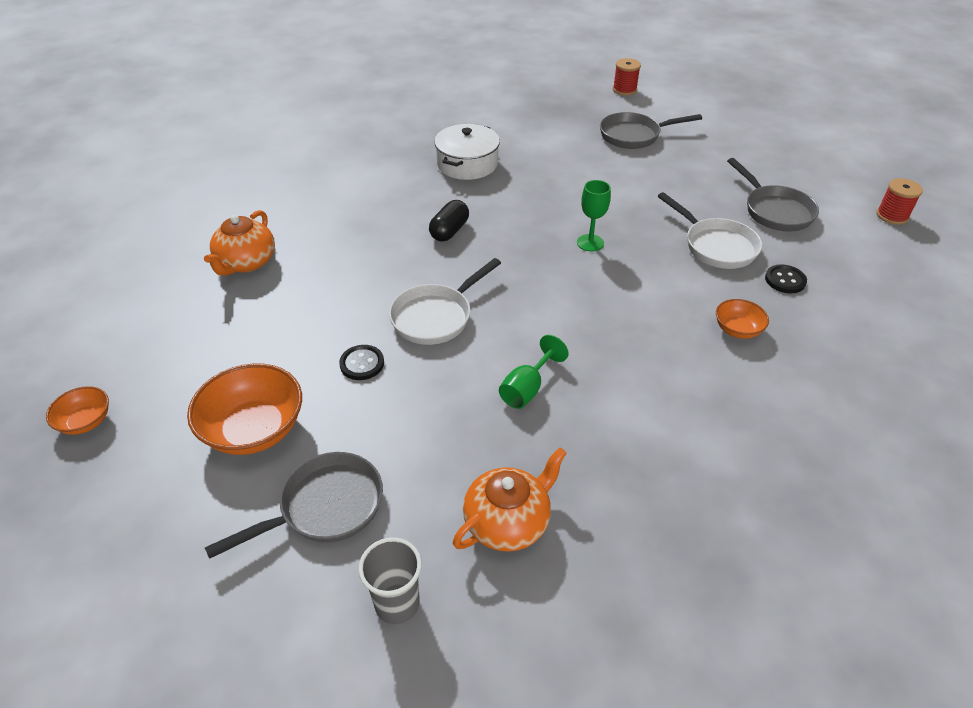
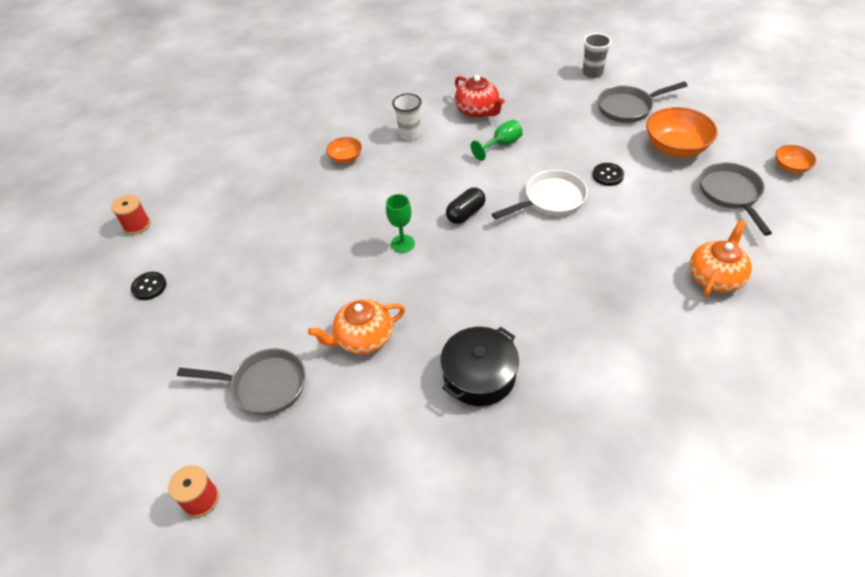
camera: 160 degrees left, 5 degrees up
(449, 231) = (522, 279): black capsule -> black capsule (466, 213)
(467, 164) = (479, 375): white pot -> black pot
(508, 522) = (534, 91): orange teapot -> orange teapot (363, 338)
(592, 451) = (477, 111): none -> red teapot
(676, 384) = (410, 134): none -> white cup
(716, 246) = (303, 222): white pan -> none
(774, 211) = (223, 248): grey pan -> grey pan (731, 194)
(785, 280) = (281, 185): black button -> black button (149, 287)

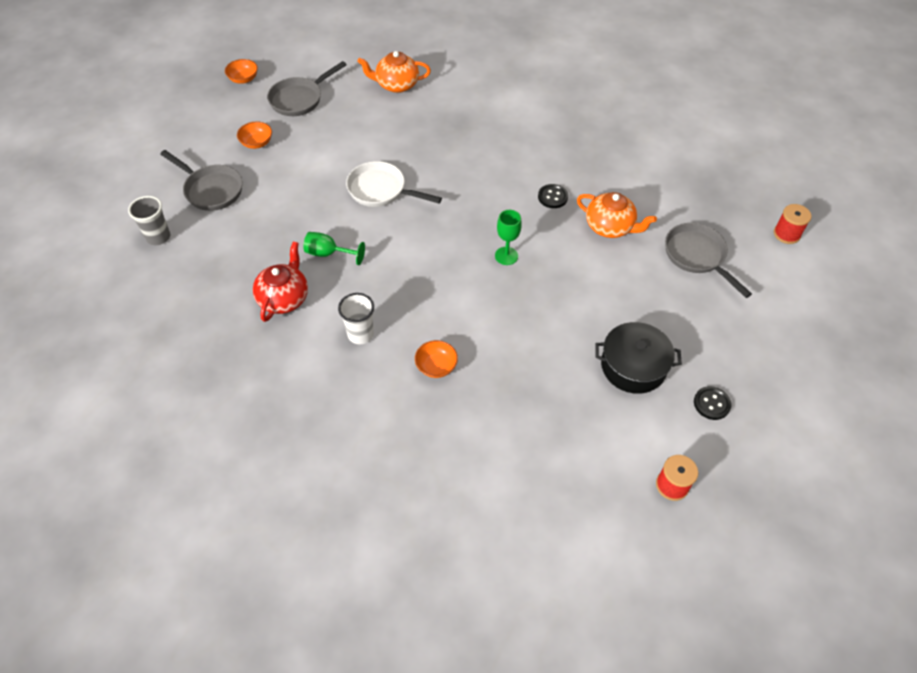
camera: 130 degrees left, 5 degrees up
(466, 213) = (439, 234): black capsule -> none
(479, 375) = (577, 156): black pot -> black pot (633, 366)
(608, 175) = (323, 169): black button -> black button (552, 197)
(675, 148) = (257, 143): orange bowl -> orange bowl, size x0.54

